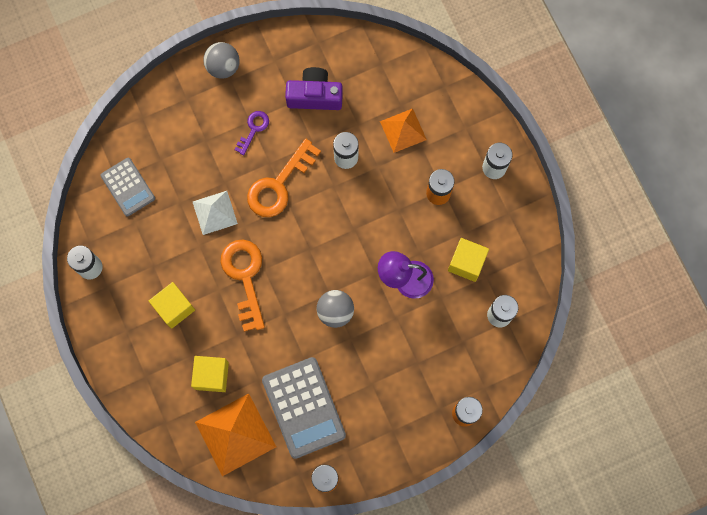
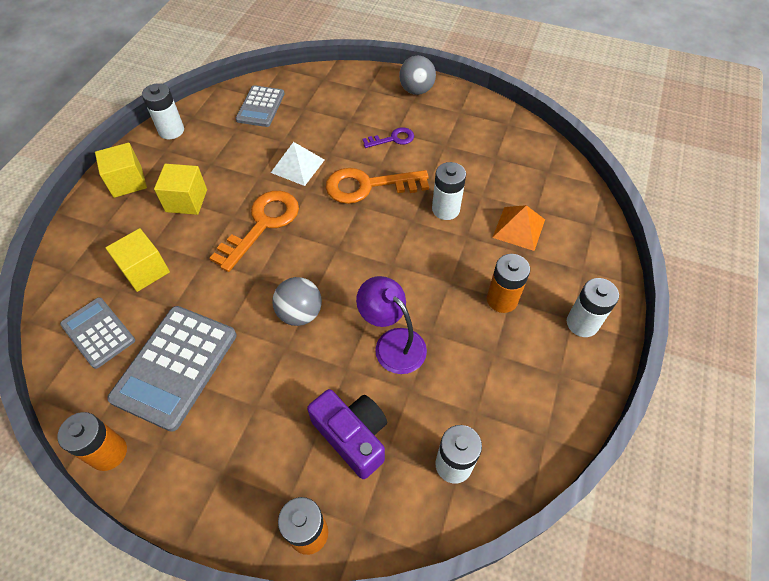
camera: 45 degrees right, 20 degrees down
(235, 434) = (98, 332): orange pyramid -> grey calculator
(314, 96) = (467, 153): purple camera -> purple camera (352, 436)
(466, 263) = (469, 382): yellow cube -> yellow cube (127, 182)

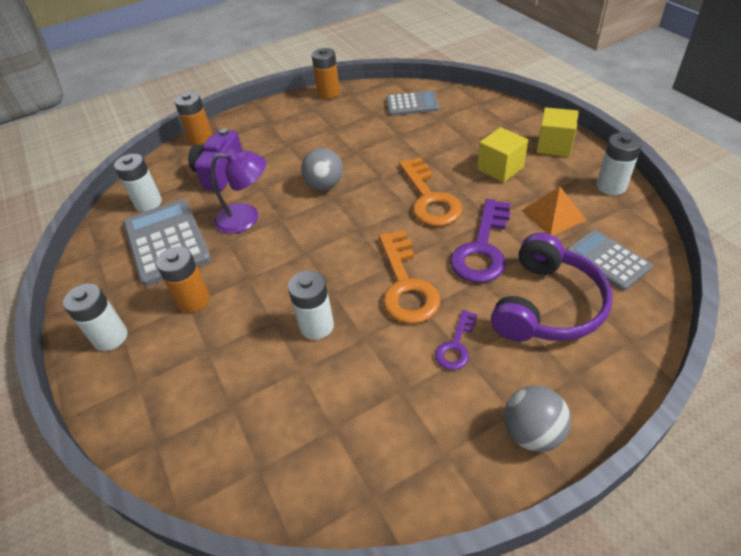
camera: 135 degrees right, 10 degrees down
(145, 270) = (444, 132): yellow cube -> none
(175, 366) = (352, 125): grey calculator -> grey calculator (167, 242)
(298, 166) = (482, 248): white pyramid -> purple key
(324, 116) = (547, 305): none -> purple headphones
(352, 436) = (219, 172): purple camera -> purple camera turned 105 degrees clockwise
(368, 186) = (406, 285): orange key -> orange key turned 135 degrees clockwise
(519, 228) = (232, 369): orange pyramid -> orange pyramid (553, 215)

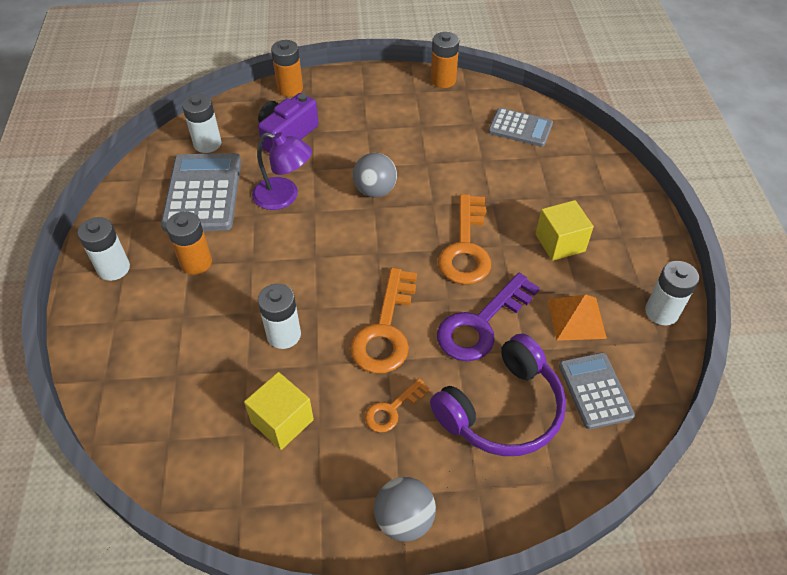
camera: 20 degrees right, 5 degrees up
(456, 345) = (392, 409): purple key -> orange key
(554, 145) = (636, 239): yellow cube -> yellow cube (282, 421)

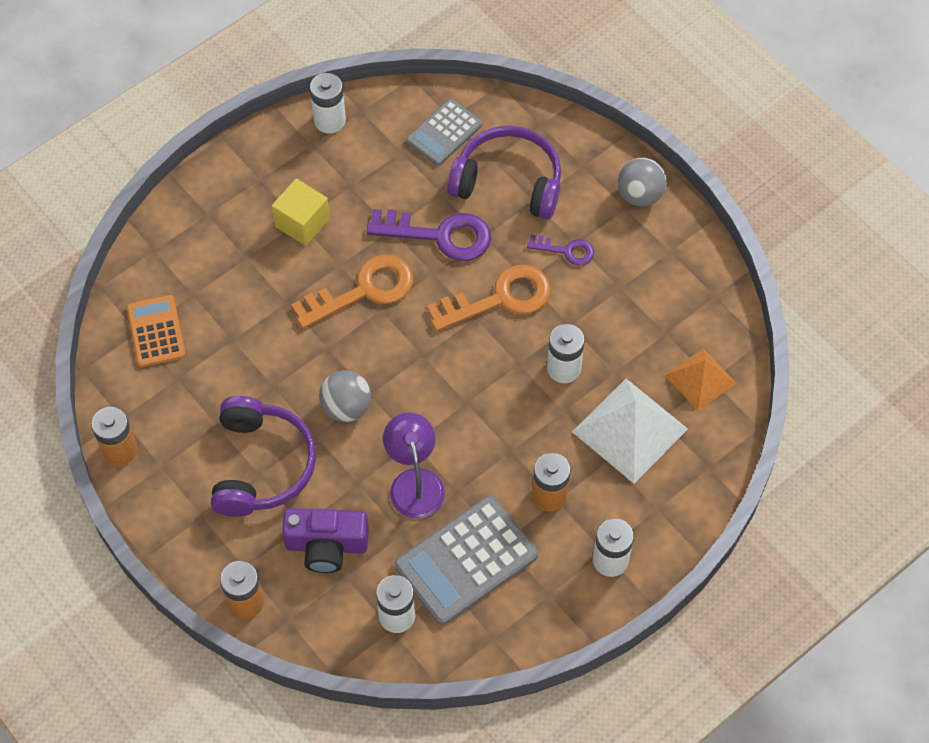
camera: 125 degrees left, 10 degrees up
(190, 345) = (629, 430): none -> white pyramid
(282, 421) = (635, 315): yellow cube -> none
(372, 132) = (261, 465): none -> purple headphones
(392, 409) = (566, 251): orange key -> purple key
(520, 128) = (156, 331): grey calculator -> orange calculator
(576, 318) = (382, 174): orange pyramid -> orange pyramid (700, 379)

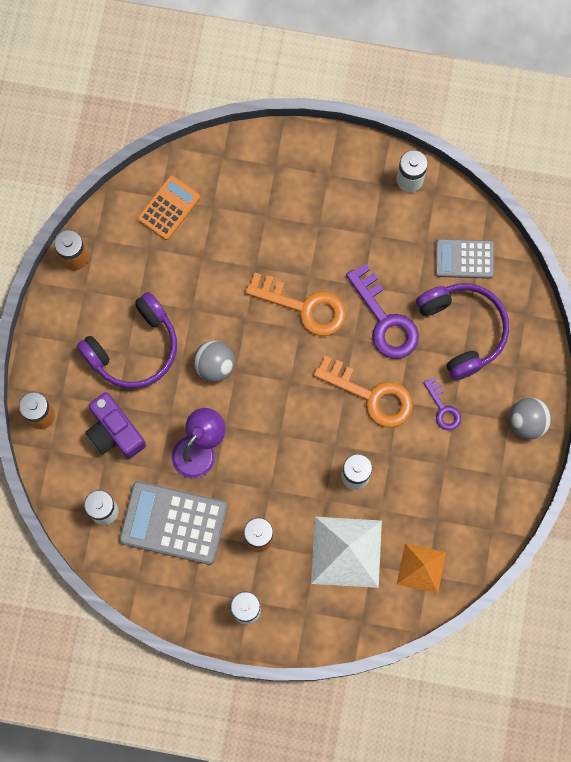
camera: 50 degrees right, 15 degrees up
(302, 222) = (320, 228): yellow cube -> none

